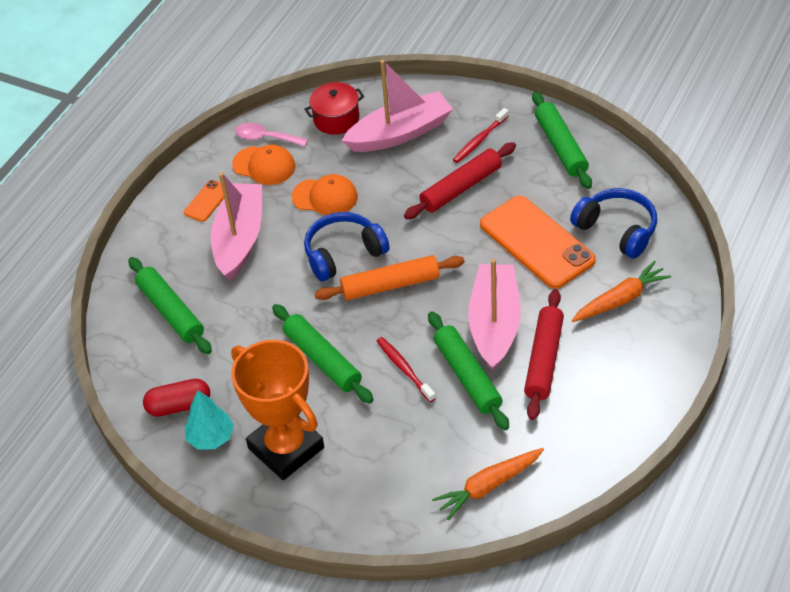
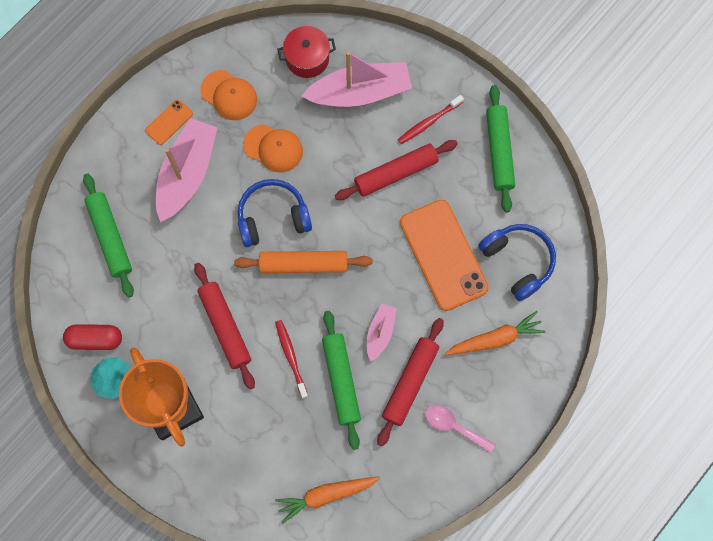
camera: 10 degrees right, 25 degrees up
(265, 138) = (238, 62): pink spoon -> pink spoon (453, 426)
(322, 359) = (225, 327): green rolling pin -> red rolling pin
(494, 324) = (380, 333): pink boat -> pink boat, size x0.52

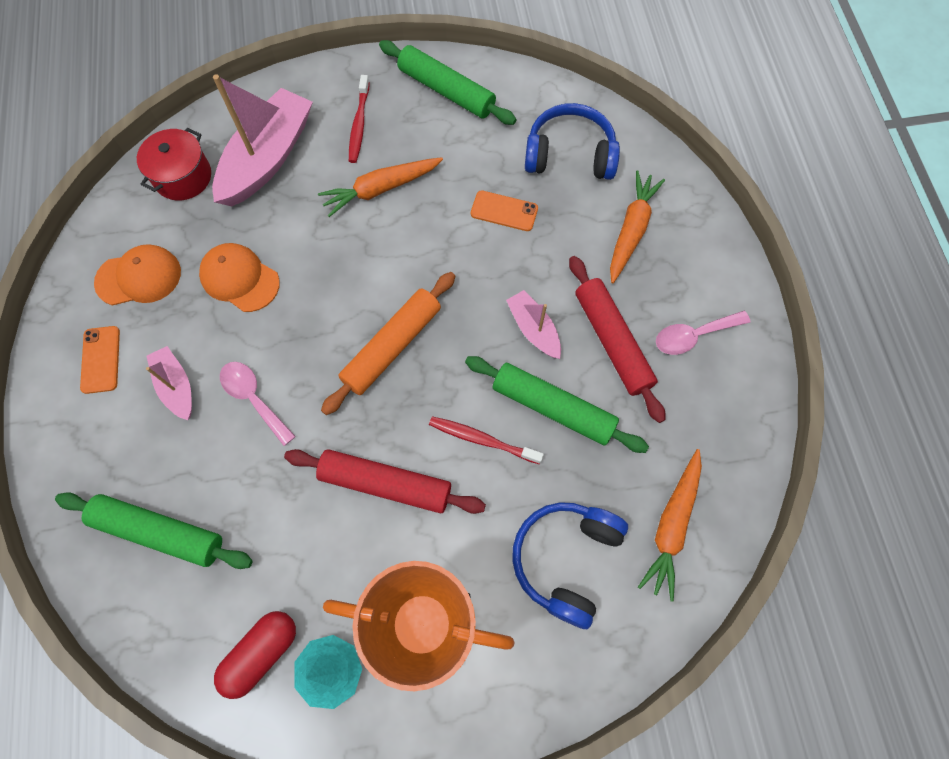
camera: 50 degrees left, 5 degrees down
(187, 174) = (176, 386): pink boat -> pink boat, size x0.52
(214, 219) = (253, 398): none -> pink spoon
(273, 148) = (240, 279): orange cap -> orange cap turned 120 degrees counterclockwise
(273, 217) = (312, 337): blue headphones -> blue headphones (566, 560)
(396, 173) = (381, 189): red rolling pin -> orange carrot
(443, 255) = (504, 211): orange phone -> orange phone, size x0.46

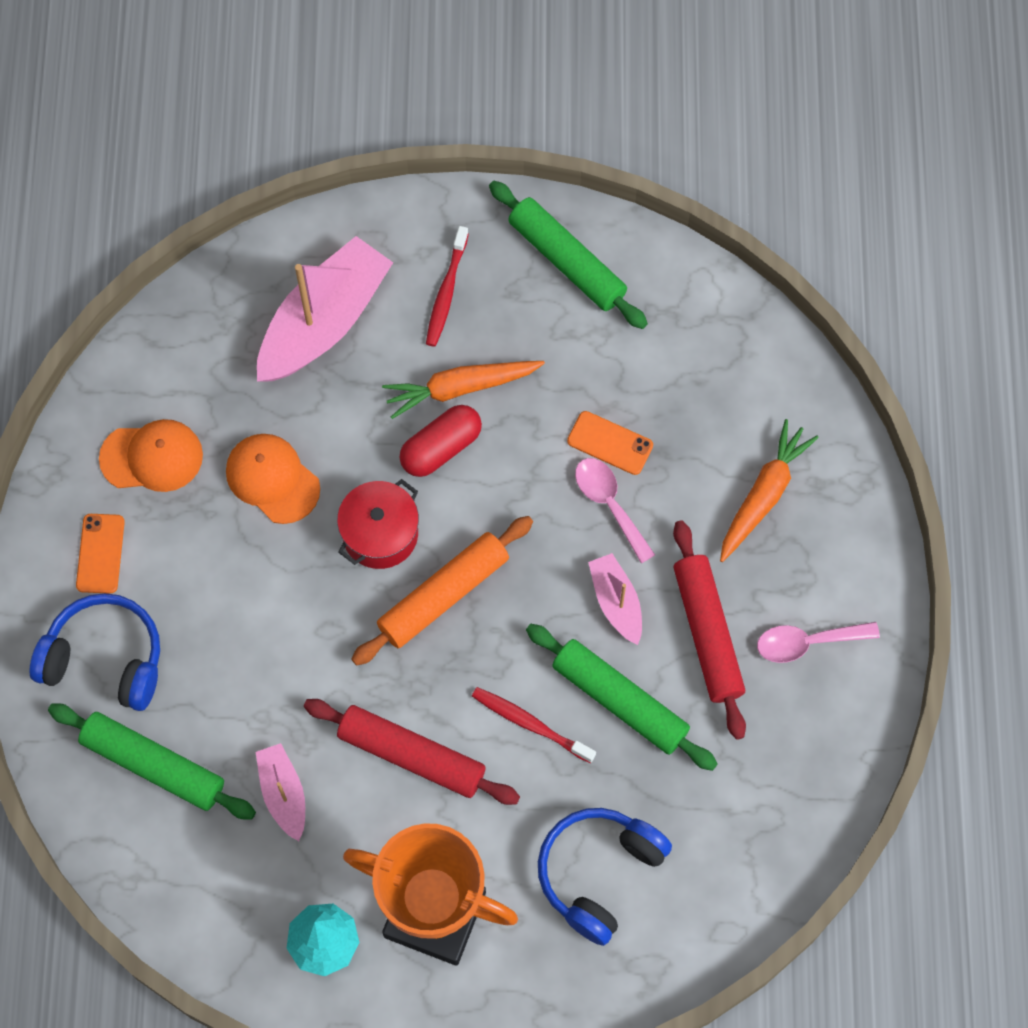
camera: 10 degrees right, 0 degrees up
(176, 386) = (185, 601): pink boat -> pink boat (283, 793)
(183, 177) = (215, 331): red pot -> red pot (380, 534)
(253, 398) = (273, 630): pink spoon -> pink spoon (609, 504)
(261, 653) = (252, 912): red capsule -> red capsule (441, 448)
(569, 155) = (708, 379): blue headphones -> blue headphones (105, 659)
(671, 525) = (726, 857): orange carrot -> none

